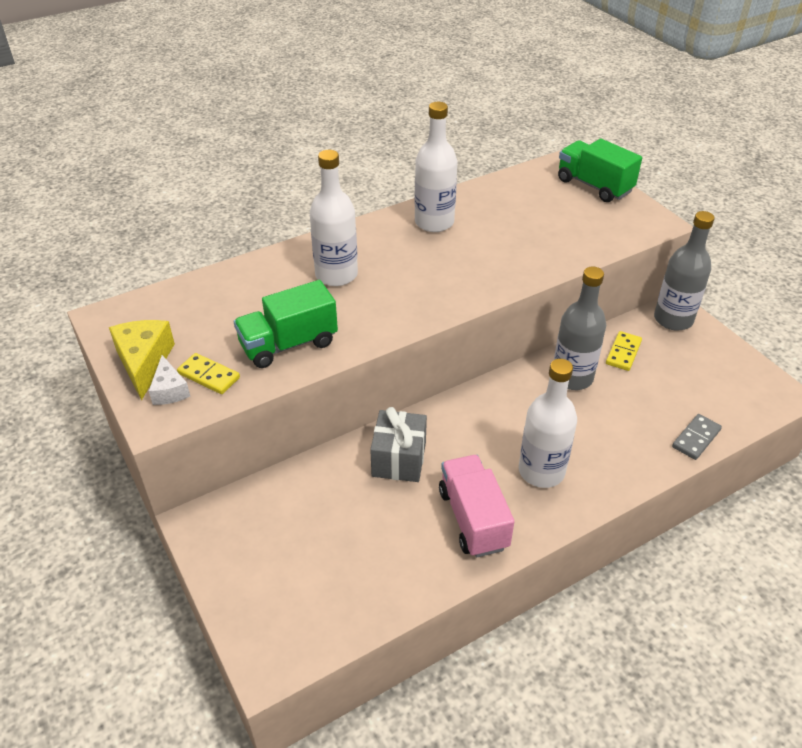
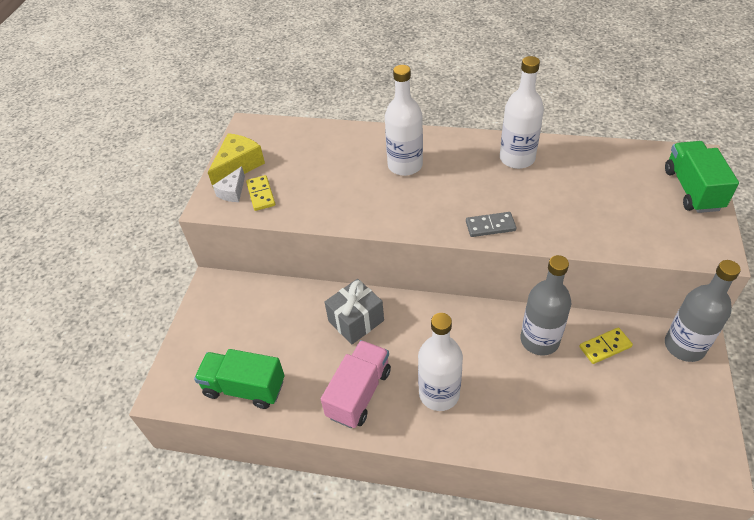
camera: 45 degrees right, 5 degrees up
(288, 344) = (324, 199): green truck -> green truck (244, 388)
(696, 438) = (589, 454): grey domino -> grey domino (490, 226)

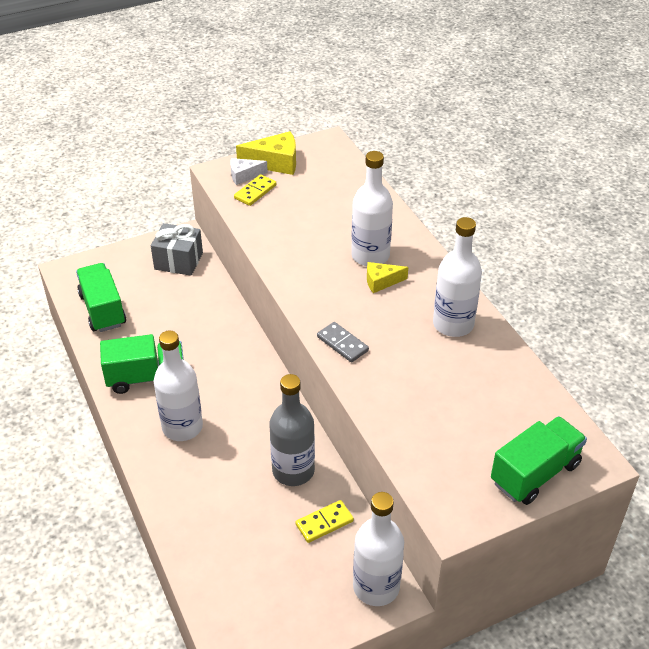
camera: 50 degrees right, 5 degrees down
(356, 321) = (216, 339): grey gift -> grey gift (178, 261)
(359, 393) = (146, 377): pink truck -> green truck
(439, 173) = (381, 282): none -> yellow cheese
(605, 347) = (324, 523): yellow domino -> yellow domino turned 60 degrees counterclockwise
(684, 346) = (376, 587): grey bottle -> white bottle

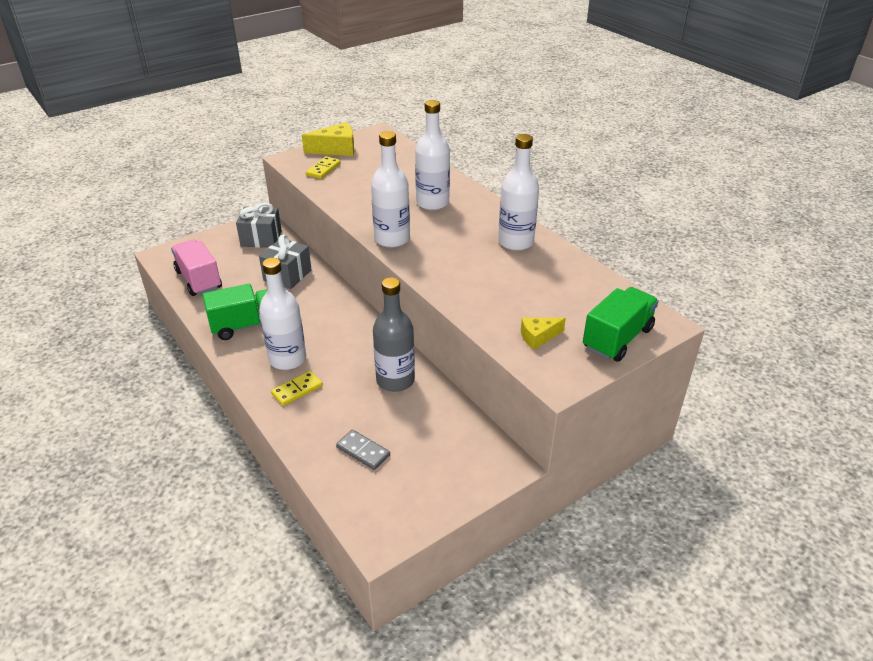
camera: 10 degrees left, 5 degrees down
(102, 310) = (199, 280): green truck -> pink truck
(199, 315) = (287, 275): none -> grey gift
(244, 175) = (311, 159): white cheese -> none
(324, 523) = (432, 417): yellow domino -> yellow domino (297, 390)
(342, 344) = (424, 265): grey domino -> grey domino (363, 451)
(376, 587) = (491, 461): white bottle -> white bottle (392, 239)
(381, 282) = (446, 219): yellow cheese -> yellow cheese (538, 337)

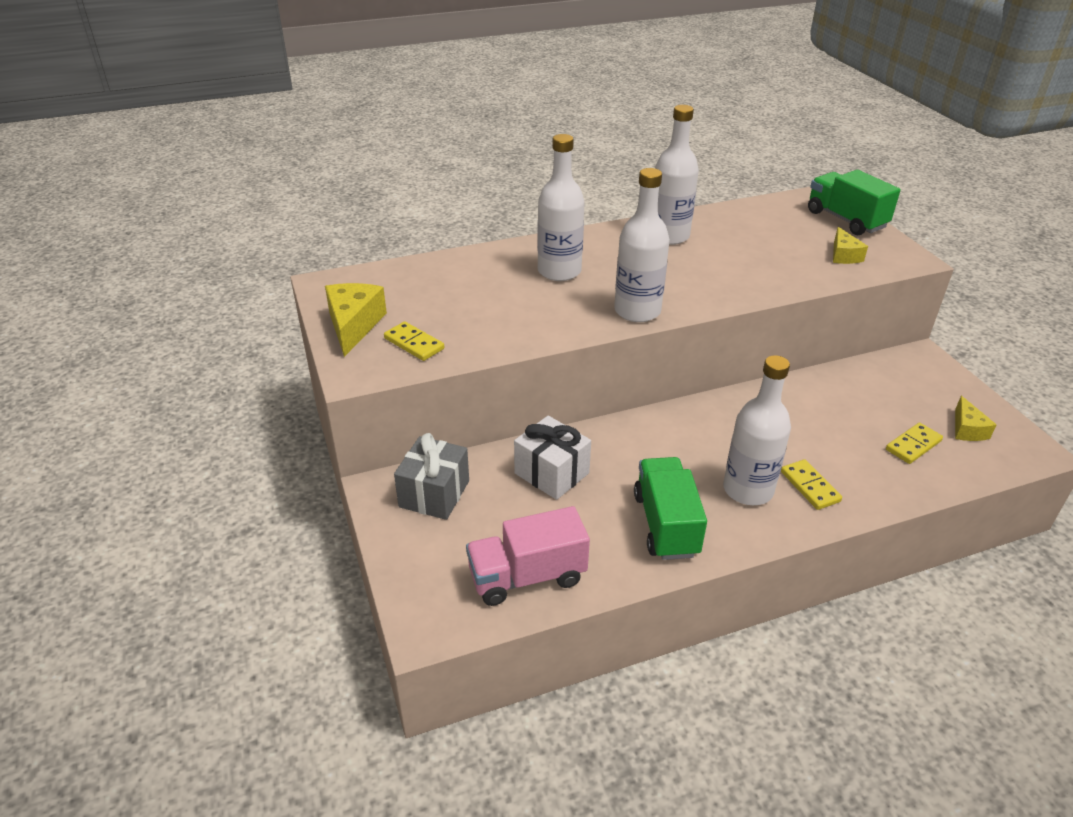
camera: 75 degrees left, 0 degrees up
(287, 275) = (551, 473): grey gift -> white gift
(363, 451) = (913, 445): grey domino -> yellow domino
(395, 380) = (796, 406): grey bottle -> none
(397, 490) = (967, 429): none -> yellow cheese

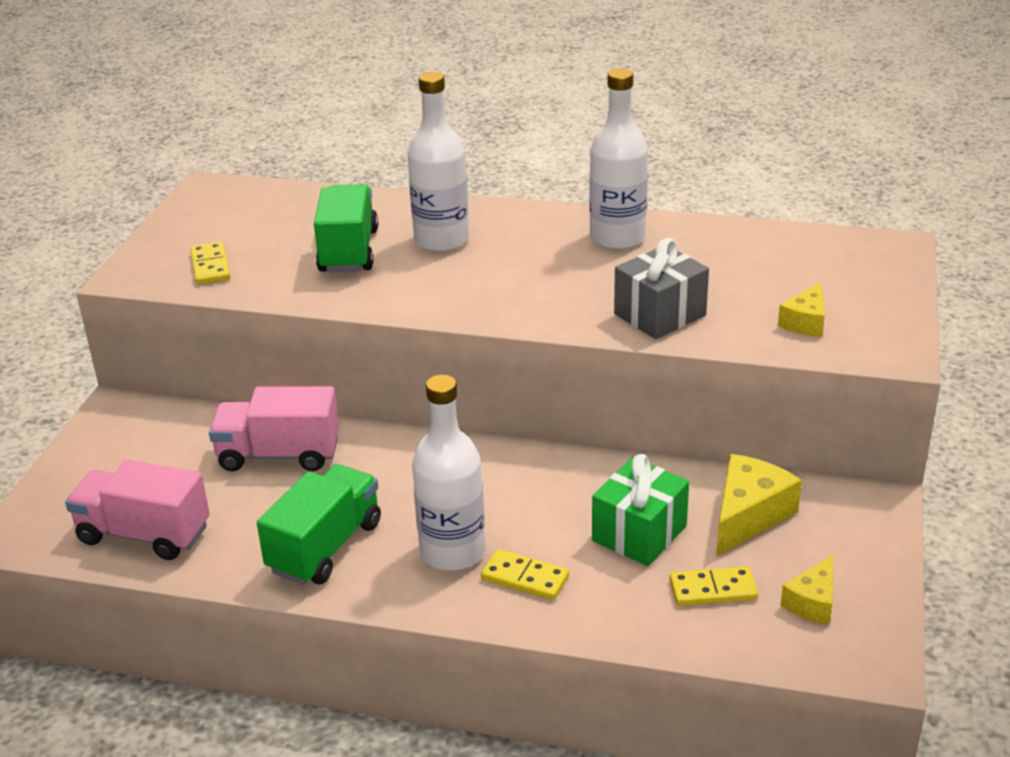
camera: 35 degrees right, 5 degrees down
(354, 325) = (182, 233): yellow cheese -> yellow cheese (749, 516)
(434, 494) = (154, 430): grey gift -> grey gift (659, 315)
(551, 473) = (279, 455): white gift -> pink truck
(637, 311) = (464, 305): white bottle -> none
(810, 486) = (525, 578): yellow domino -> yellow domino turned 75 degrees counterclockwise
(834, 428) = (639, 533): none -> green gift
(845, 220) = (878, 282): green truck -> green truck (348, 251)

